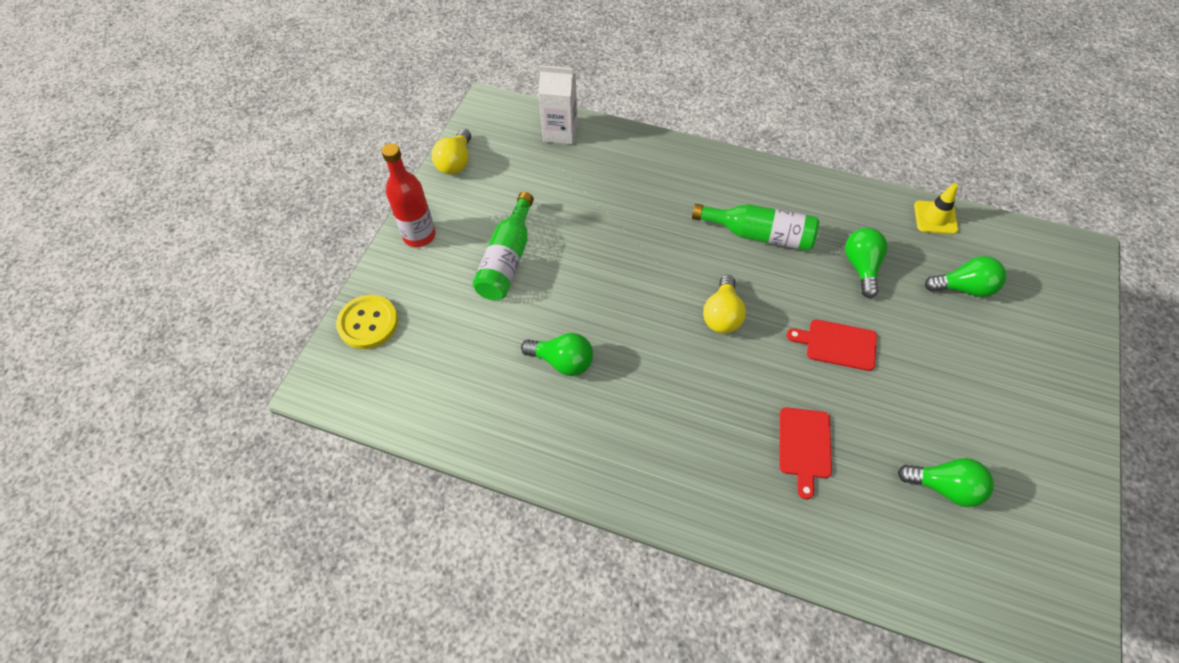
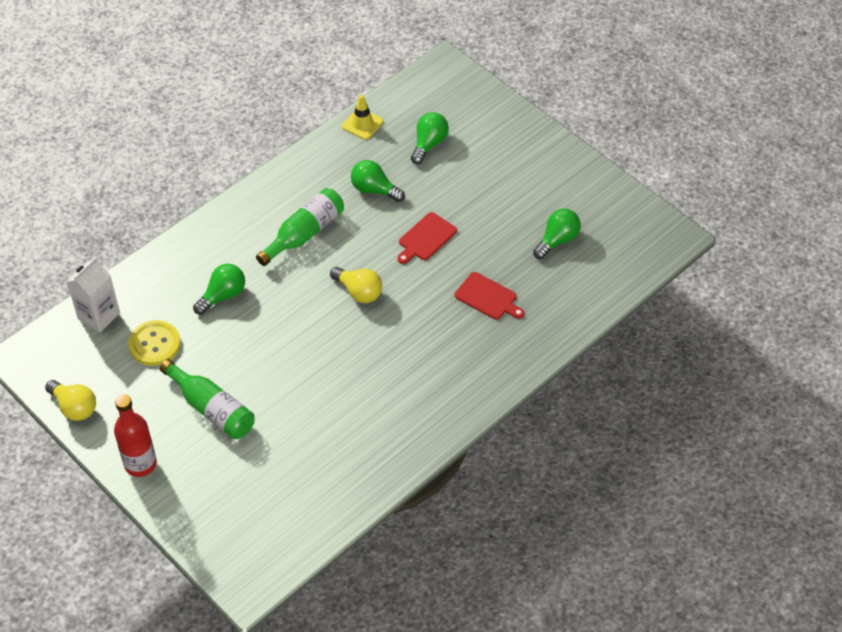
camera: 65 degrees left, 5 degrees down
(368, 323) = (209, 531): yellow button -> yellow button (154, 344)
(562, 361) = (333, 409): green light bulb -> green light bulb (223, 295)

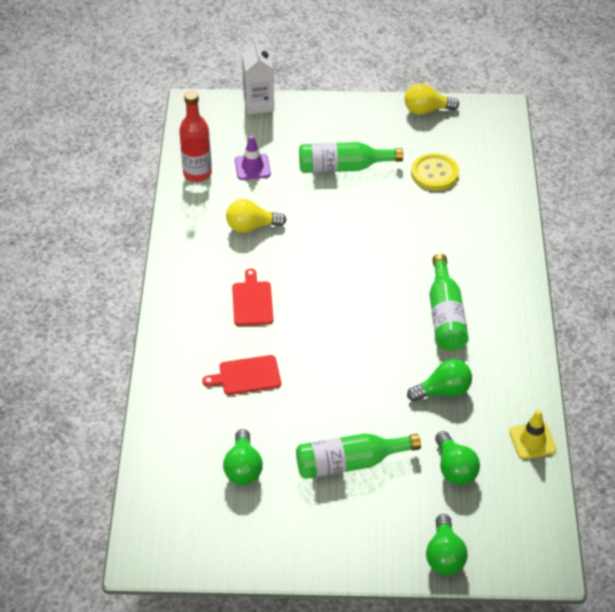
camera: 135 degrees right, 5 degrees down
(99, 316) = (495, 162): white carton -> white carton (258, 104)
(140, 464) = (342, 113): red bottle -> red bottle (197, 173)
(223, 295) = (437, 232): green light bulb -> green light bulb (444, 556)
(279, 471) = (252, 167): none -> purple traffic cone
(359, 292) = (348, 306): yellow light bulb -> yellow light bulb (251, 226)
(426, 238) = (351, 384): red cutting board -> red cutting board (252, 301)
(487, 193) = (350, 463): none -> green bottle

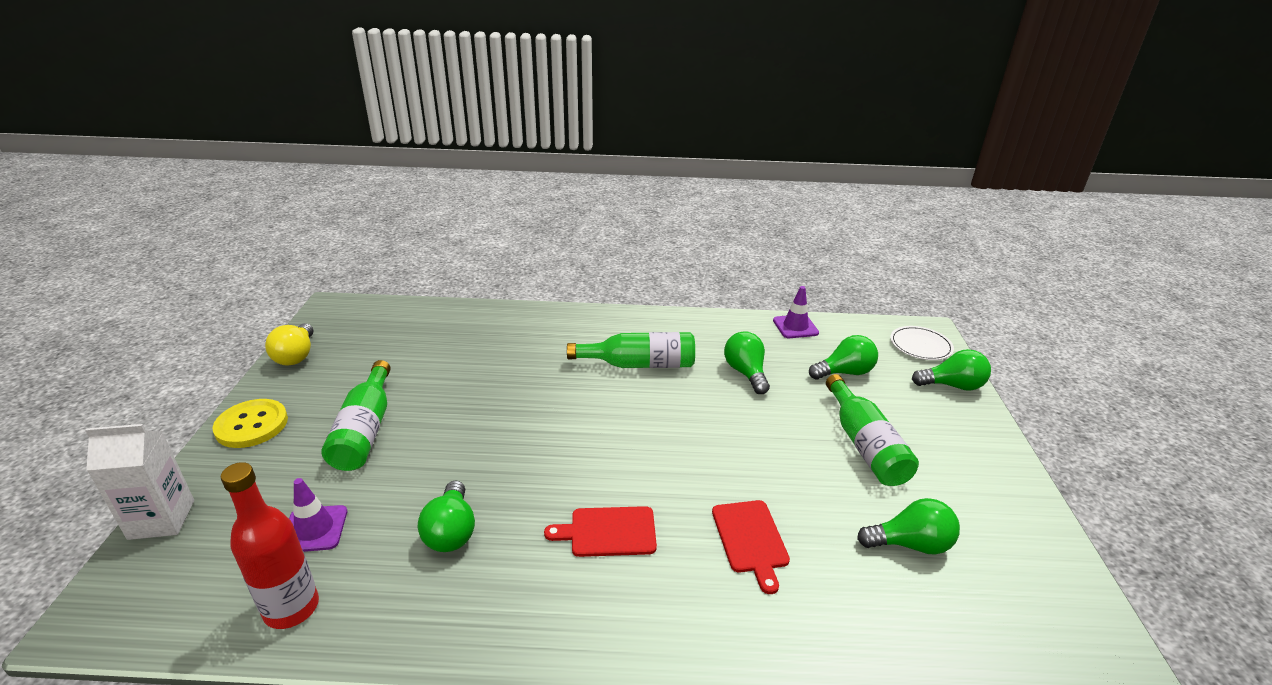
camera: 90 degrees left, 15 degrees down
(251, 226) = (451, 531): yellow light bulb -> green light bulb
(434, 173) = (413, 357): yellow button -> yellow button (252, 425)
(515, 548) = (920, 345): none -> white plate
(532, 441) = (795, 327): yellow traffic cone -> purple traffic cone

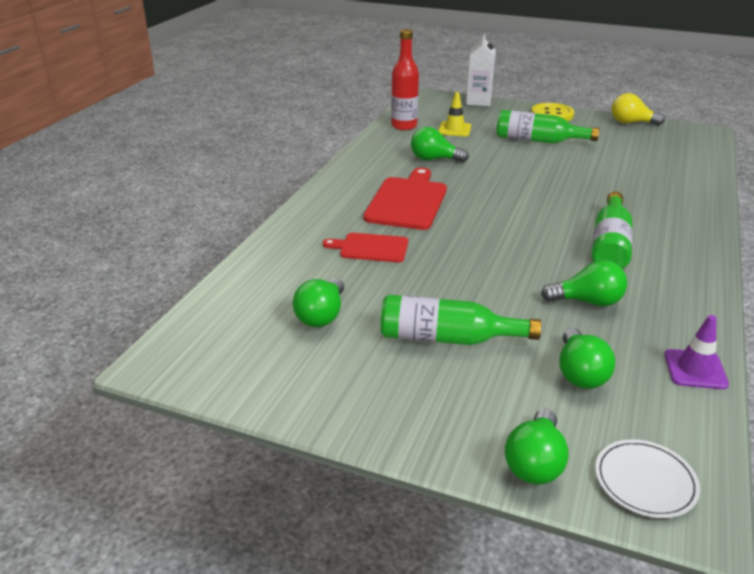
camera: 110 degrees right, 0 degrees up
(314, 529) = (454, 129): purple traffic cone -> yellow traffic cone
(608, 532) = (407, 201): red cutting board -> red cutting board, size x1.64

